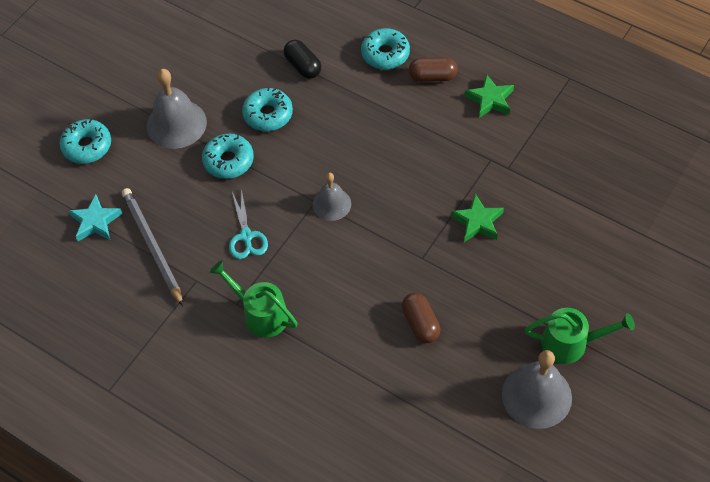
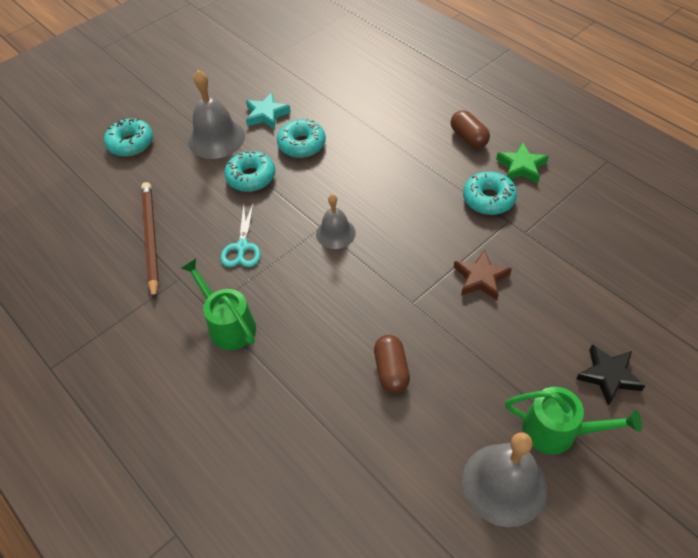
camera: 15 degrees right, 5 degrees down
(95, 221) = (109, 207): turquoise star -> turquoise star (266, 114)
(152, 246) = (150, 239): grey pencil -> brown pencil
(303, 66) = (348, 110): black capsule -> none
(385, 54) = (428, 112): turquoise donut -> turquoise donut (488, 199)
(432, 77) = (468, 138): brown capsule -> brown capsule turned 45 degrees clockwise
(477, 222) = (480, 278): green star -> brown star
(603, 288) = (608, 376): none -> black star

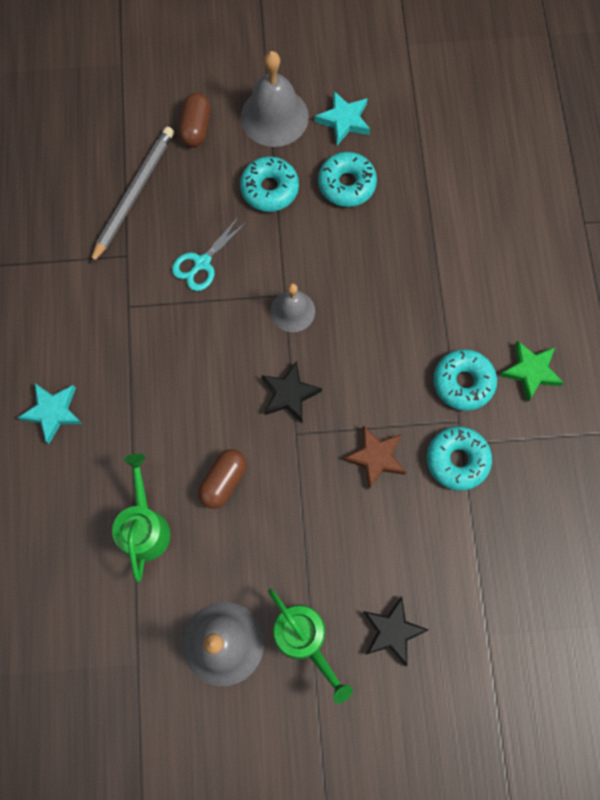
camera: 35 degrees right, 20 degrees up
(131, 143) = (194, 65): turquoise donut -> turquoise donut (457, 460)
(150, 239) = (133, 194): brown pencil -> grey pencil
(209, 422) = (53, 412): none -> turquoise star
(228, 324) = (132, 334): green watering can -> green watering can (144, 526)
(383, 282) = (289, 394): none -> black star
(468, 138) = (512, 298): brown capsule -> brown capsule (196, 127)

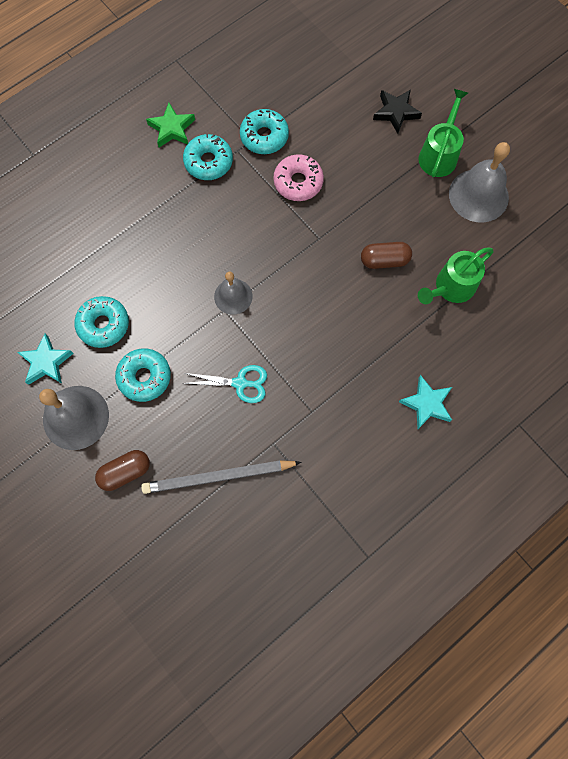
camera: 125 degrees left, 0 degrees up
(289, 394) = (295, 259): black star -> none
(375, 457) = (298, 182): brown star -> pink donut

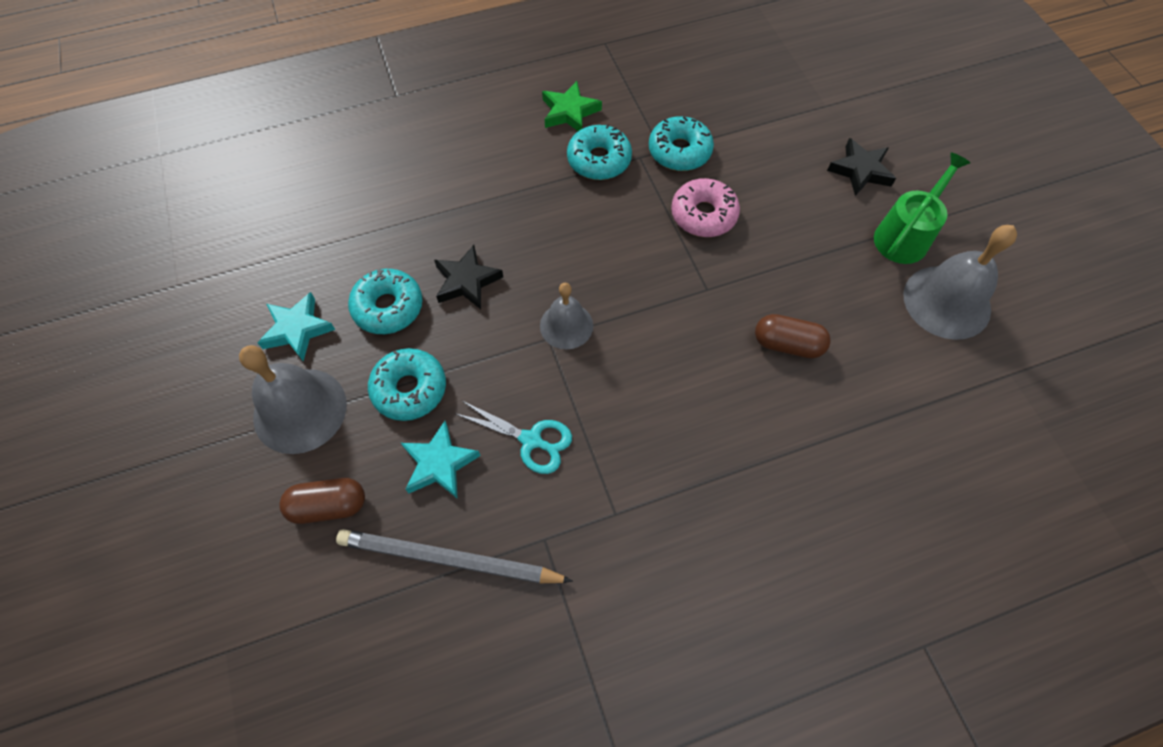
camera: 20 degrees right, 10 degrees down
(151, 287) = (467, 281): none -> black star
(427, 404) = (787, 562): turquoise star -> turquoise star (439, 464)
(450, 288) = (872, 410): green watering can -> none

